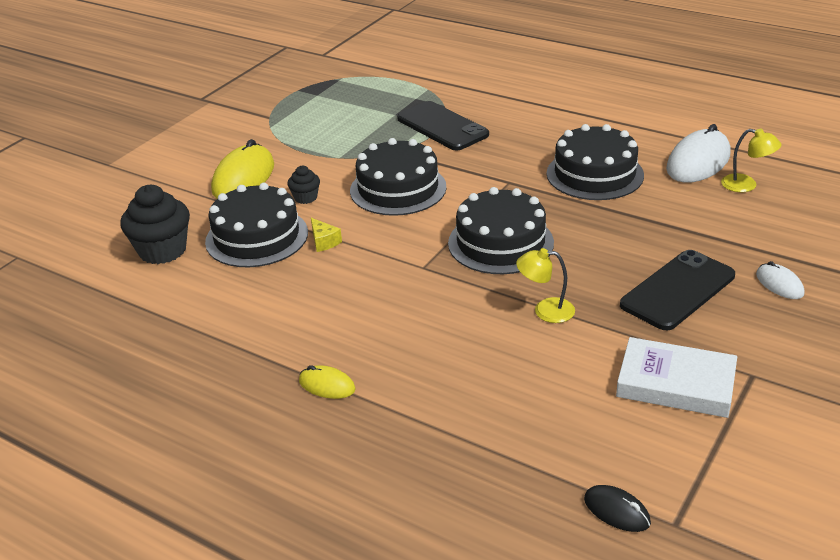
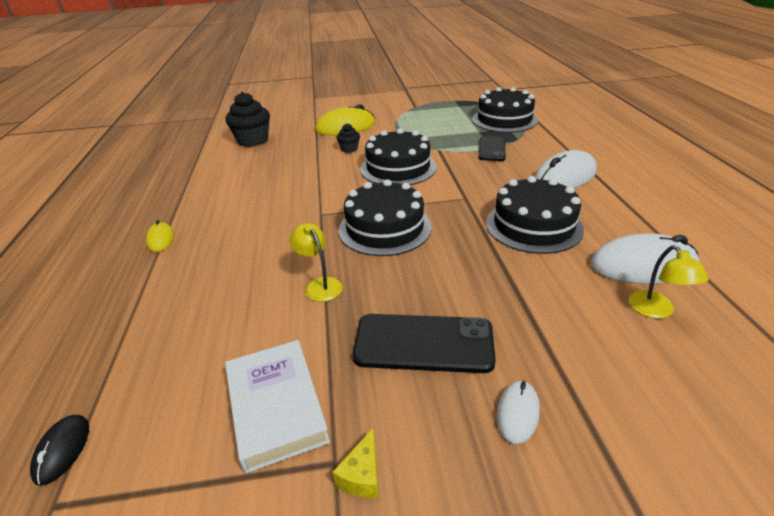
camera: 50 degrees right, 0 degrees up
(257, 237) = (293, 155): black cake -> black cake (504, 120)
(324, 242) = (310, 173): yellow cheese -> yellow cheese (362, 475)
(442, 127) = (492, 149): black phone -> black phone, size x0.65
(544, 122) = (565, 177): none -> white mouse

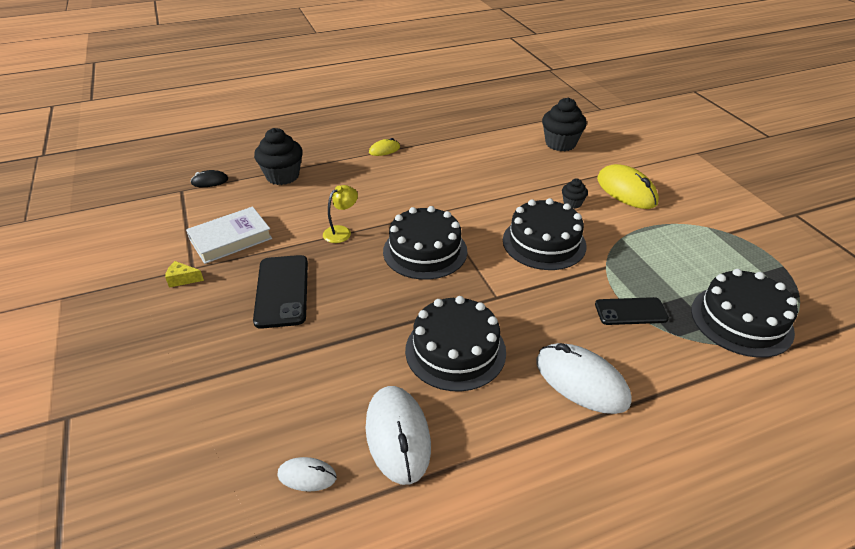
camera: 75 degrees right, 5 degrees up
(137, 341) = (282, 176): none -> black cupcake
(517, 413) = (218, 341): white mouse -> white mouse (307, 476)
(656, 311) = (326, 435): yellow lamp -> none

